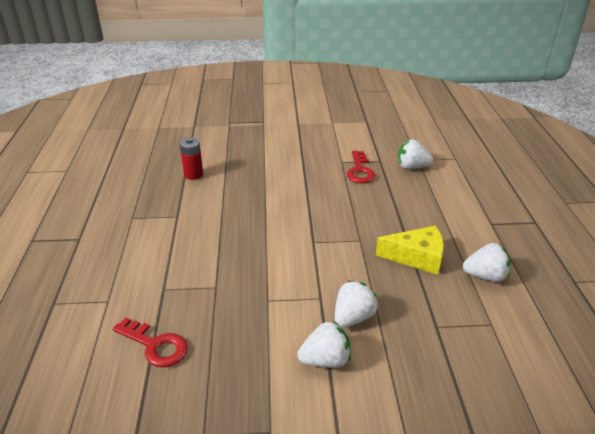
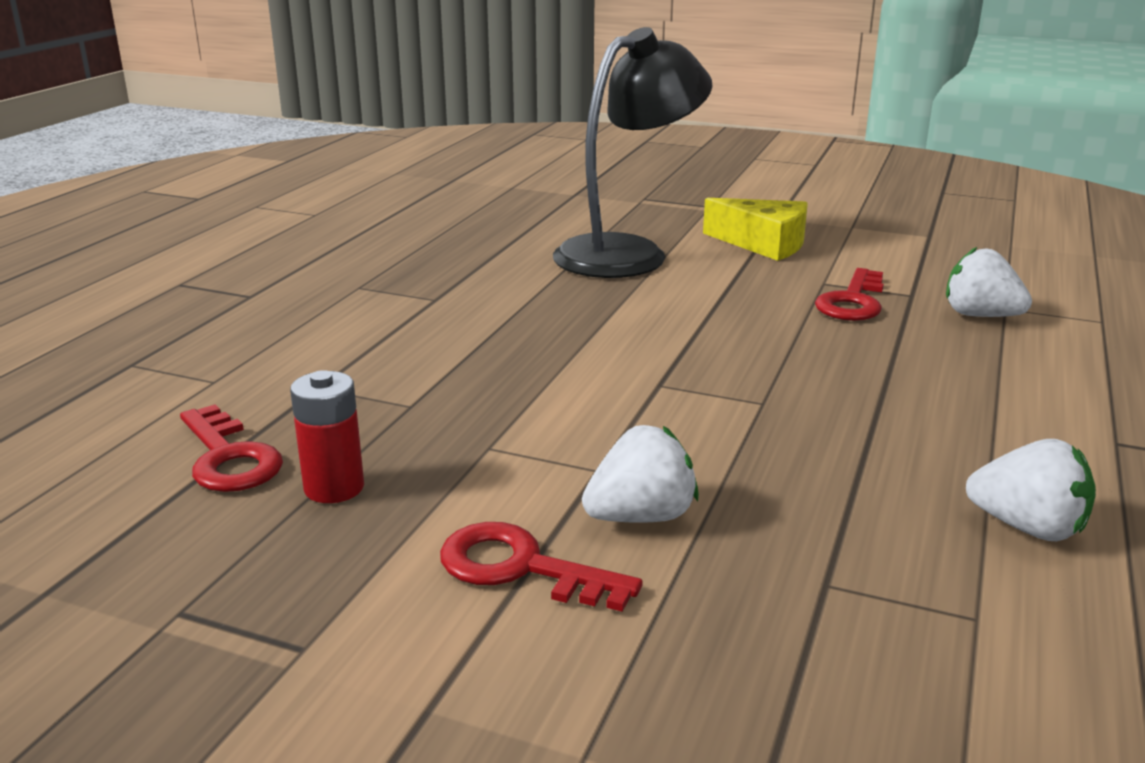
camera: 25 degrees right, 10 degrees down
(193, 175) = (515, 252): red battery -> red battery (334, 488)
(247, 162) = (628, 253): none -> black lamp
(325, 360) = (520, 568): white strawberry -> red key
(417, 257) = (873, 456): yellow cheese -> yellow cheese (764, 244)

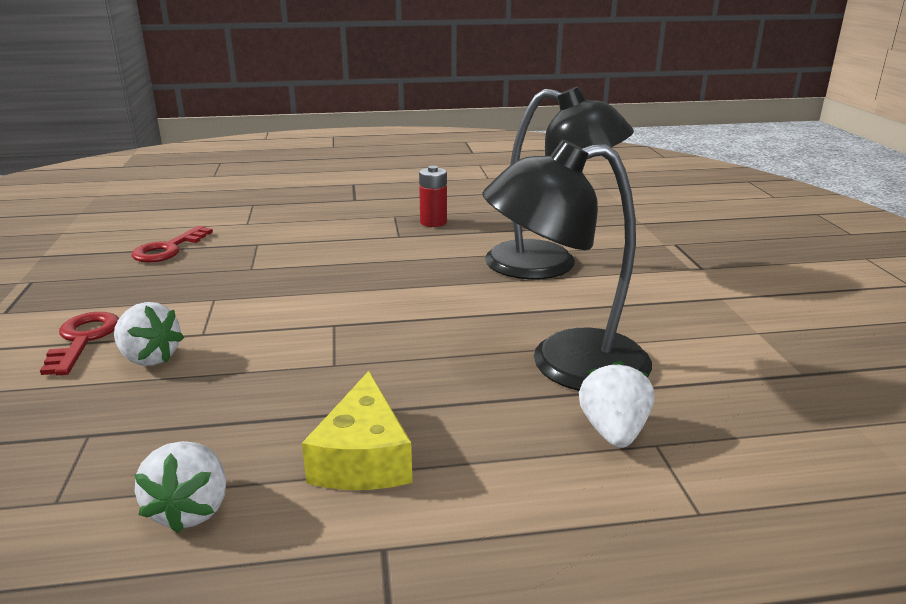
camera: 60 degrees right, 0 degrees up
(334, 488) = (149, 277): red battery -> red battery (433, 222)
(764, 244) = (646, 304): yellow cheese -> yellow cheese (363, 458)
(852, 302) = (565, 364): red key -> black lamp

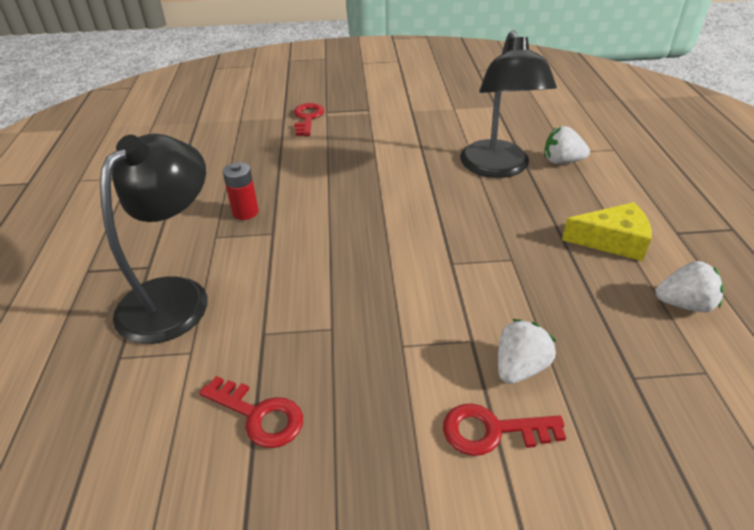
camera: 85 degrees left, 15 degrees up
(549, 264) = (354, 161): black lamp -> black lamp (175, 296)
(648, 234) = (307, 118): none -> red key

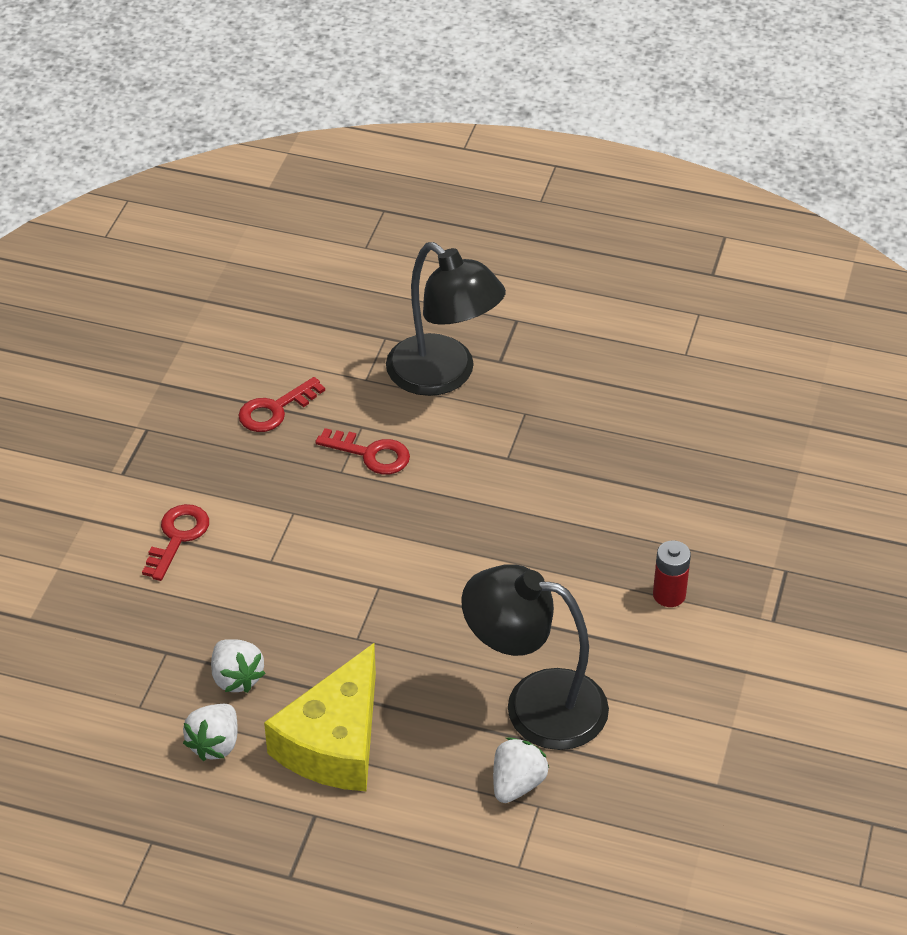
camera: 110 degrees right, 5 degrees up
(245, 212) = (558, 442): red battery -> red battery (669, 595)
(307, 118) = (772, 543): red key -> red key (371, 454)
(519, 367) = (222, 580): white strawberry -> white strawberry (236, 678)
(612, 241) = (334, 742): yellow cheese -> yellow cheese, size x1.51

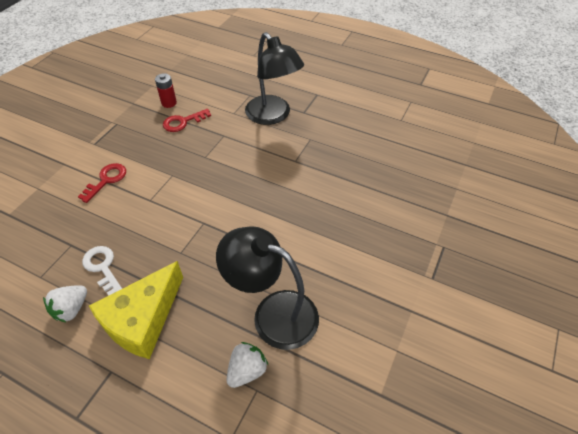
camera: 10 degrees right, 5 degrees up
(236, 678) = (102, 267): white strawberry -> white key
(371, 454) = (223, 150): red key -> none
(669, 595) = (370, 252): red battery -> red battery (169, 103)

